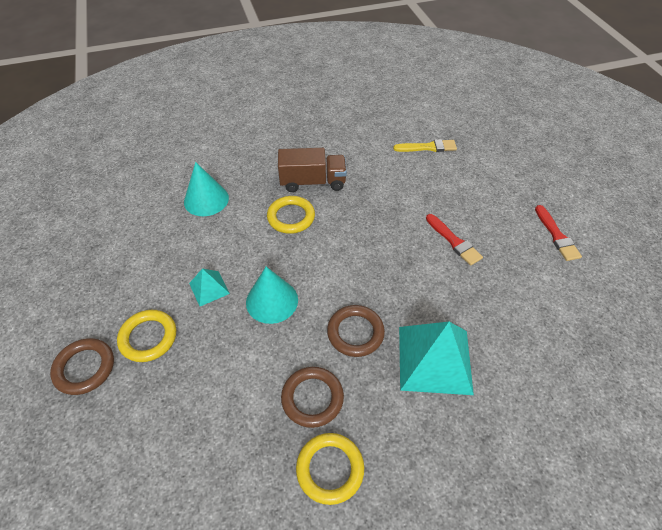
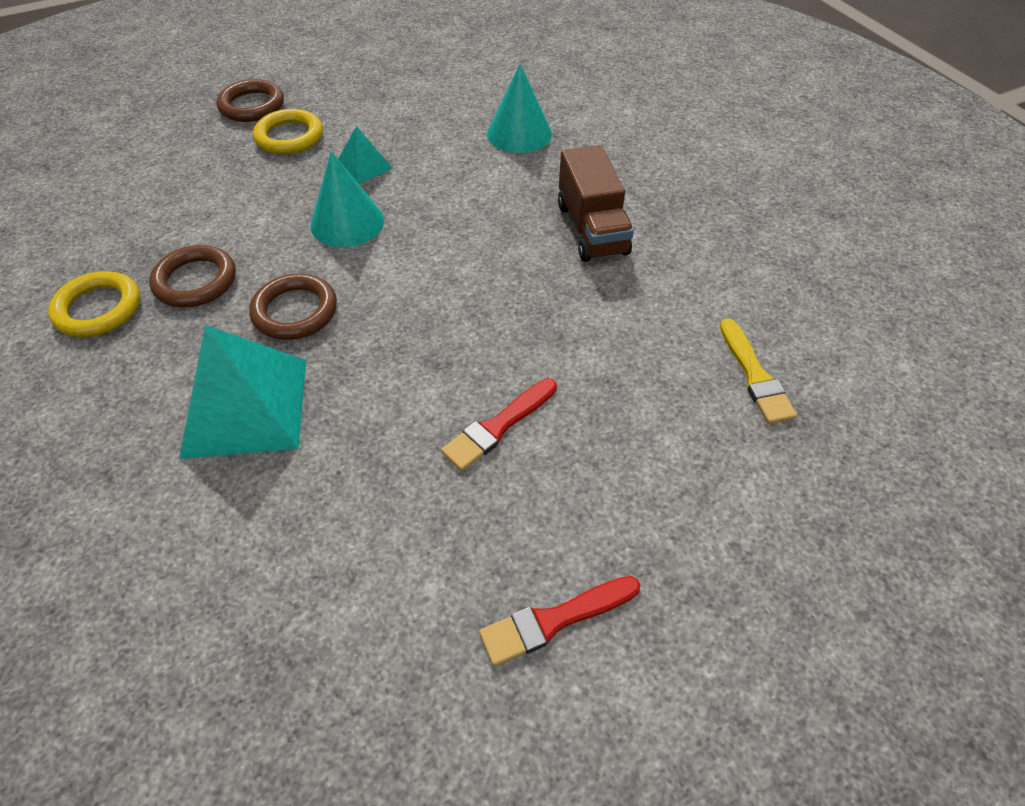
camera: 80 degrees right, 0 degrees up
(291, 217) = (506, 217): yellow ring -> none

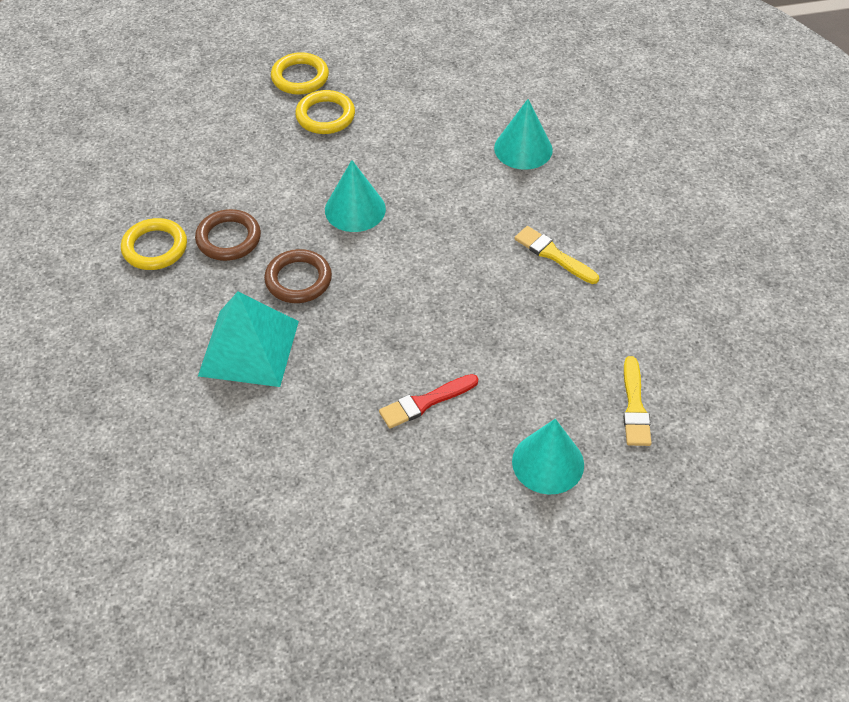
camera: 15 degrees right, 0 degrees up
(252, 106) = (300, 77): brown ring -> yellow ring
(364, 166) = (381, 157): turquoise pyramid -> none
(554, 620) = (422, 540): red brush -> none
(592, 229) = (553, 255): brown truck -> yellow brush
(681, 469) = (548, 463): none -> turquoise cone

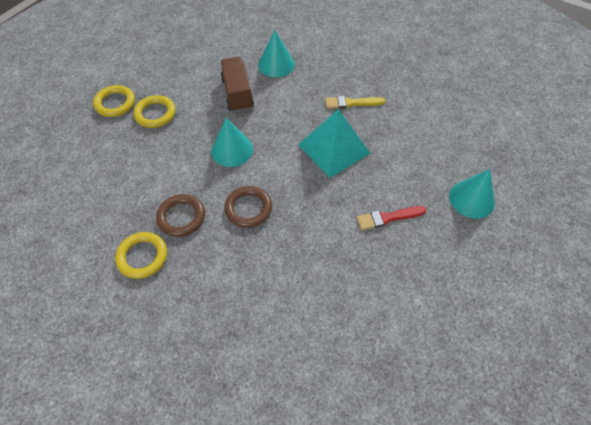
camera: 45 degrees left, 5 degrees up
(249, 348) = (268, 267): turquoise pyramid -> turquoise pyramid (334, 149)
(425, 402) = (387, 218): red brush -> red brush turned 60 degrees clockwise
(436, 153) = (237, 94): none -> brown truck
(634, 407) = (469, 144): yellow brush -> none

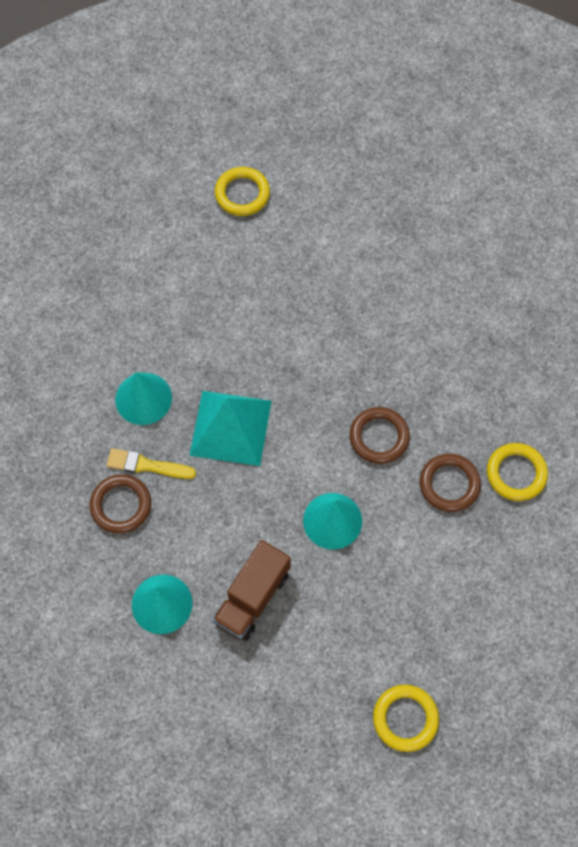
camera: 135 degrees left, 10 degrees up
(155, 114) = (371, 654): yellow ring -> yellow ring (242, 194)
(341, 81) = (121, 505): none -> brown ring
(351, 103) = (147, 465): yellow brush -> yellow brush turned 150 degrees clockwise
(387, 218) = (266, 318): red brush -> none
(471, 199) = (174, 268): turquoise cone -> turquoise cone (143, 398)

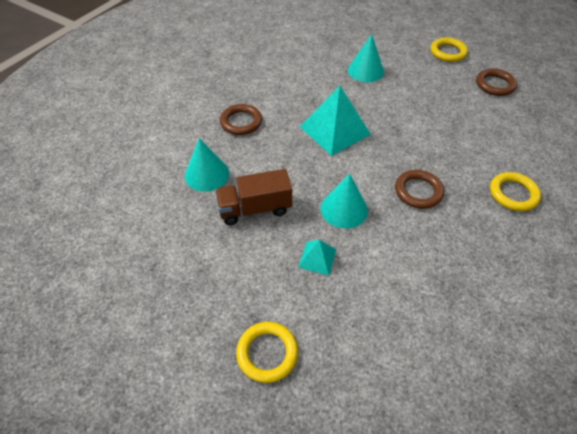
camera: 45 degrees right, 15 degrees down
(143, 398) = (304, 92): turquoise cone -> turquoise cone (365, 71)
(147, 465) = (273, 116): yellow brush -> none
(359, 596) = (317, 258): none -> turquoise pyramid
(449, 484) = (442, 247): brown ring -> brown ring (495, 85)
(516, 473) = (499, 277): yellow ring -> yellow ring (513, 194)

